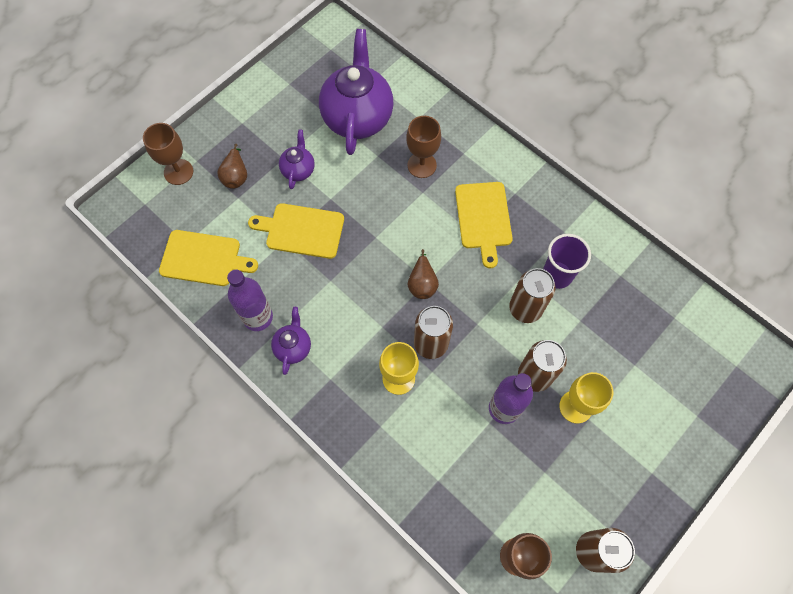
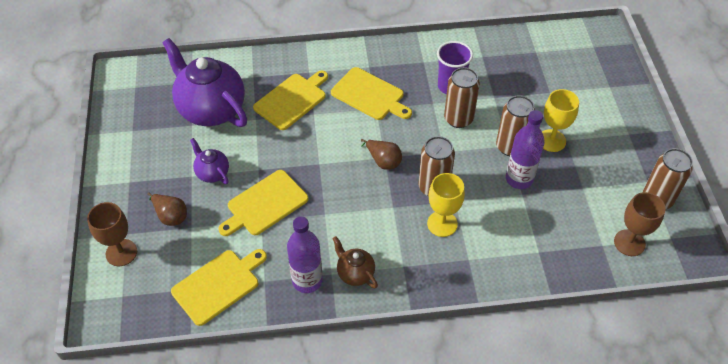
camera: 50 degrees left, 15 degrees down
(293, 347) = (355, 273): purple teapot -> brown teapot
(422, 165) = (292, 100): brown goblet -> yellow cutting board

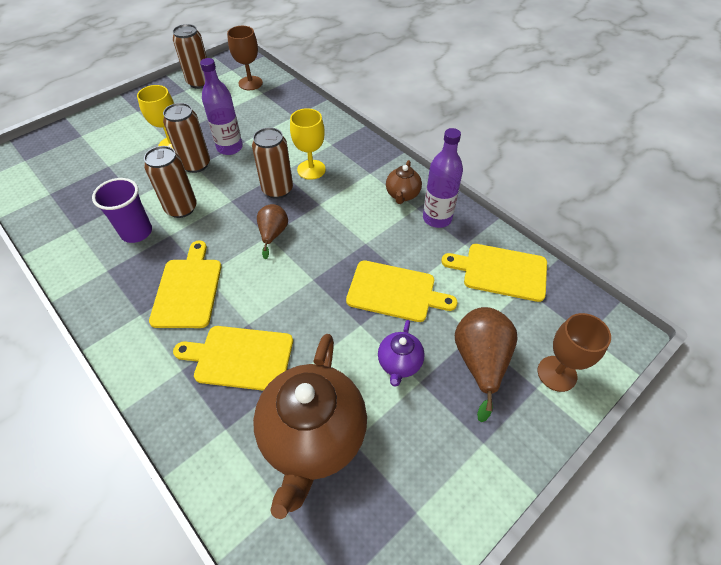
camera: 125 degrees left, 0 degrees up
(170, 216) = (480, 362): brown pear -> brown pear, size x1.60
(211, 109) = (313, 437): purple teapot -> brown teapot

